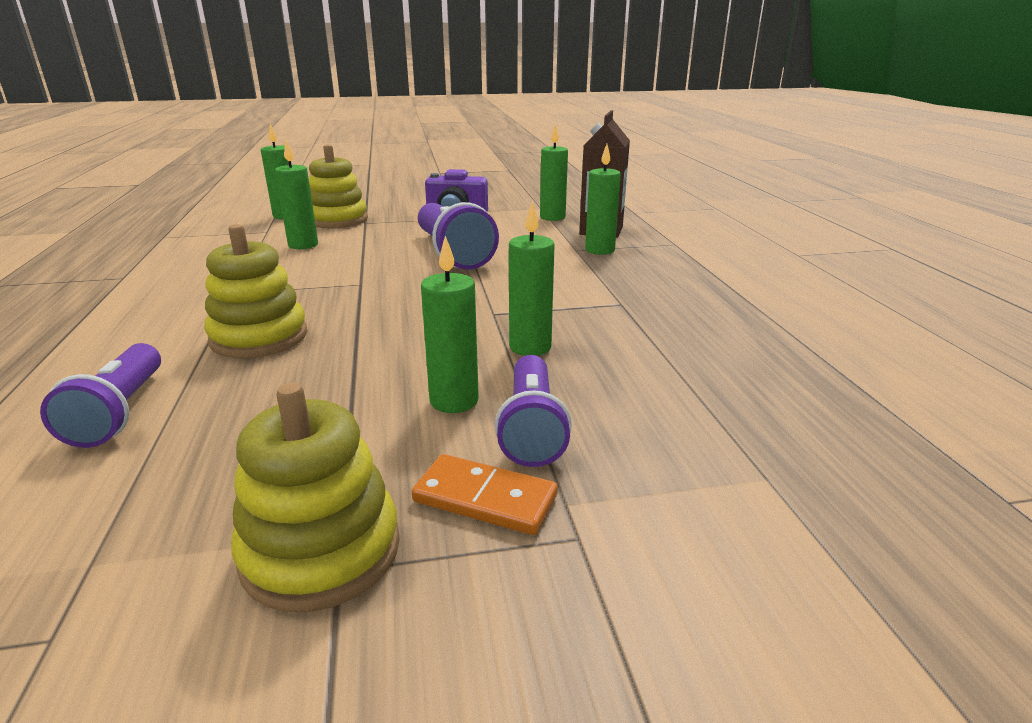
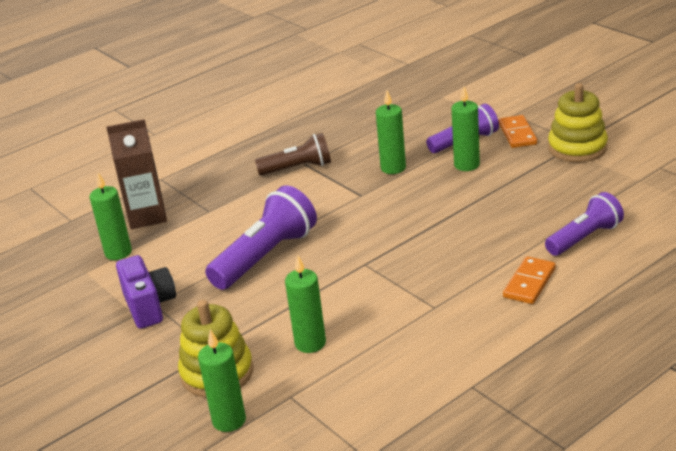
camera: 115 degrees left, 5 degrees up
(150, 342) = (529, 283): none -> orange domino
(259, 337) = (478, 250): yellow stacking toy -> none
(599, 250) = (203, 201): green candle -> none
(612, 297) = (298, 168): none -> brown flashlight

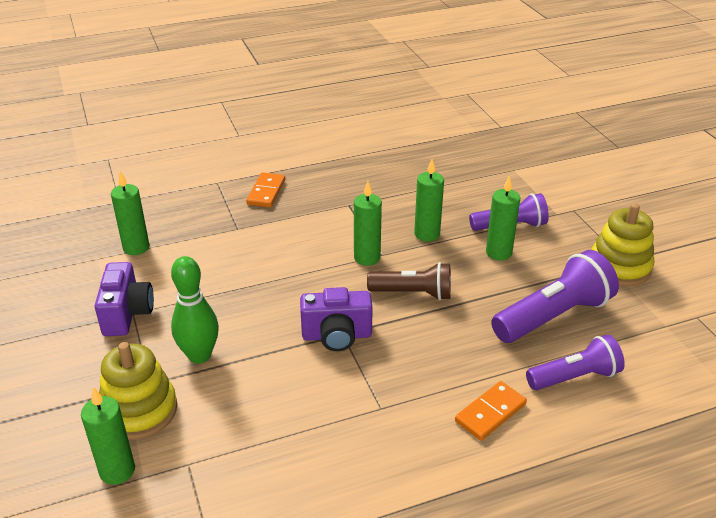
camera: 15 degrees right, 5 degrees up
(147, 216) = (182, 217): brown carton -> none
(243, 317) = (199, 355): none -> green bowling pin
(265, 256) = (257, 294): purple flashlight -> purple flashlight (553, 316)
(298, 168) = (340, 208): brown flashlight -> brown flashlight (413, 293)
(310, 343) = (241, 408): green candle -> green candle (367, 258)
(361, 267) = (337, 336): none -> purple camera
(517, 134) = (566, 233): orange domino -> orange domino (266, 192)

